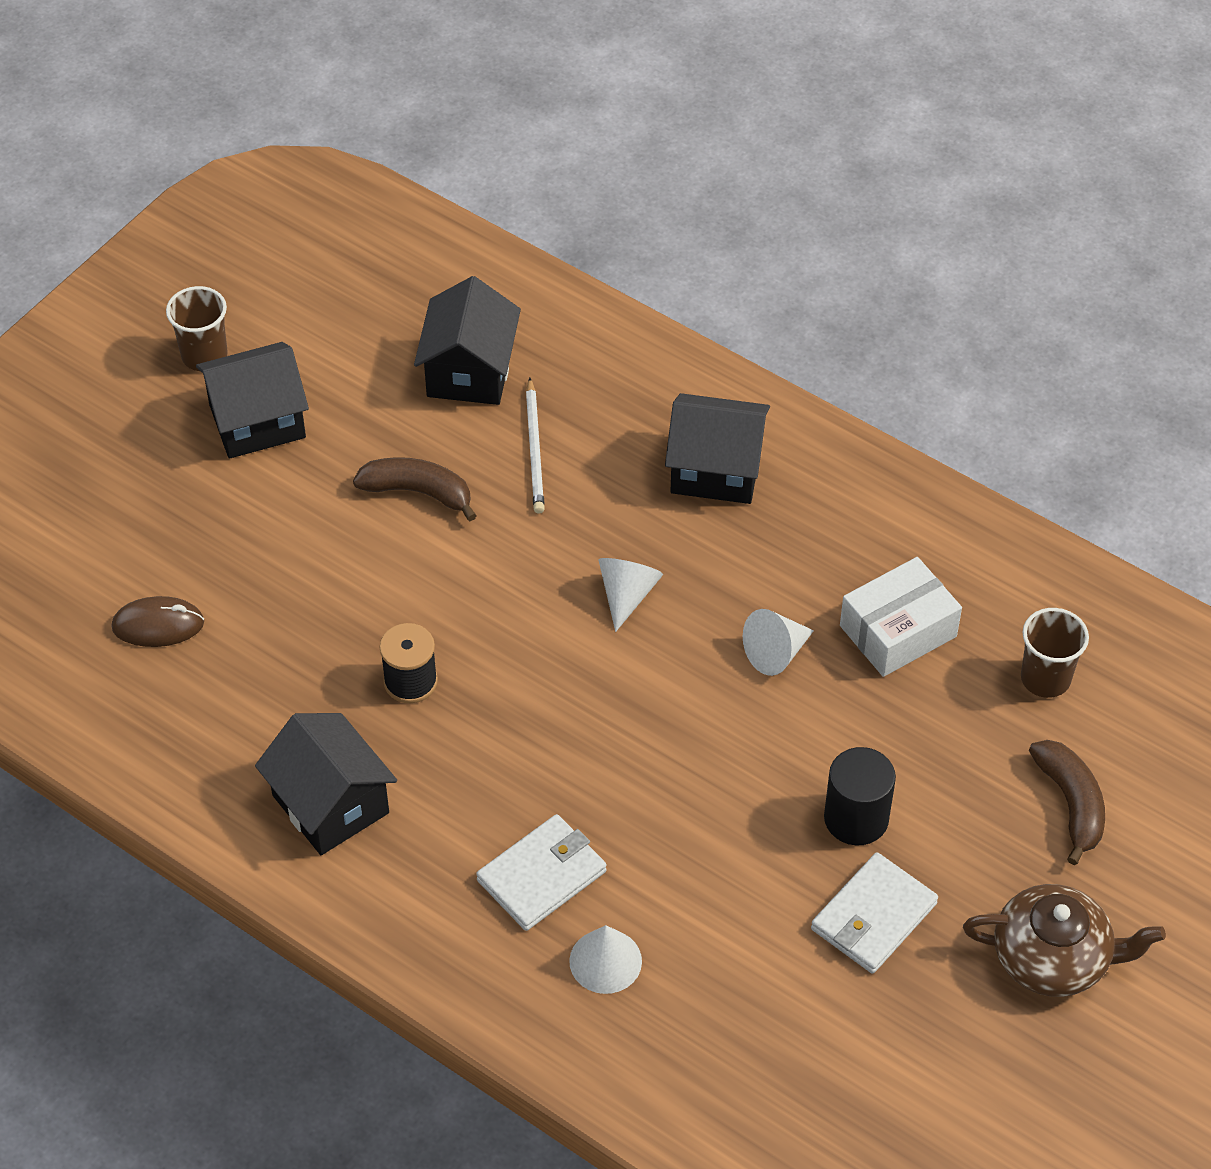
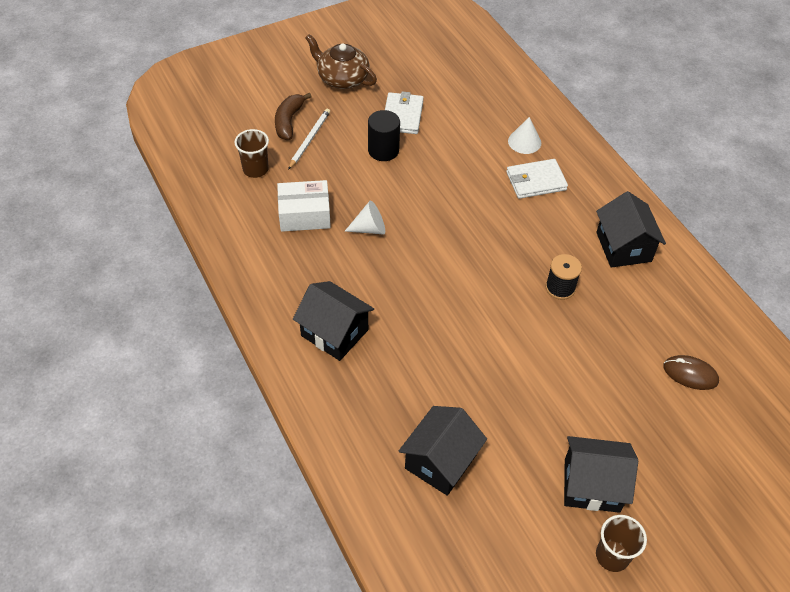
camera: 155 degrees left, 0 degrees up
(418, 492) = (510, 392): brown banana -> none
(535, 449) = (428, 389): white pencil -> white pencil (309, 139)
(627, 595) = (425, 285): white cone -> none
(873, 916) = (402, 115): white wallet -> white wallet turned 60 degrees counterclockwise

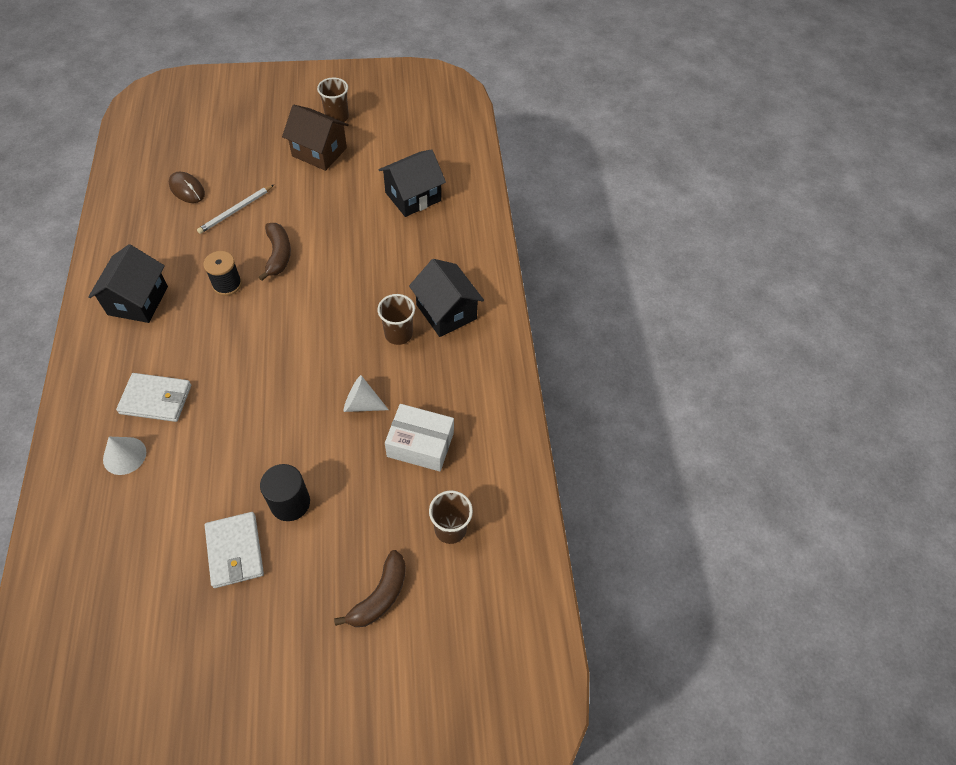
camera: 160 degrees left, 5 degrees up
(309, 139) = (367, 553): white pencil -> white pencil (235, 211)
(342, 78) = (272, 655): brown teapot -> none
(370, 296) = (398, 334): none -> brown cup
(402, 115) = (235, 551): white wallet -> white wallet turned 45 degrees counterclockwise
(536, 334) = (278, 255): none -> brown banana
(591, 485) = (319, 152): black house -> brown house

